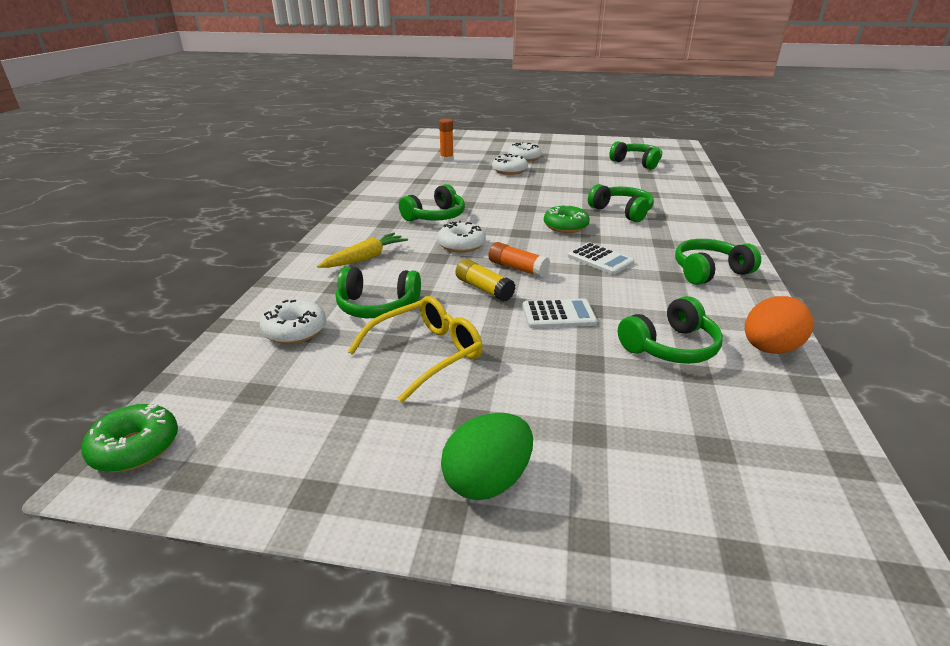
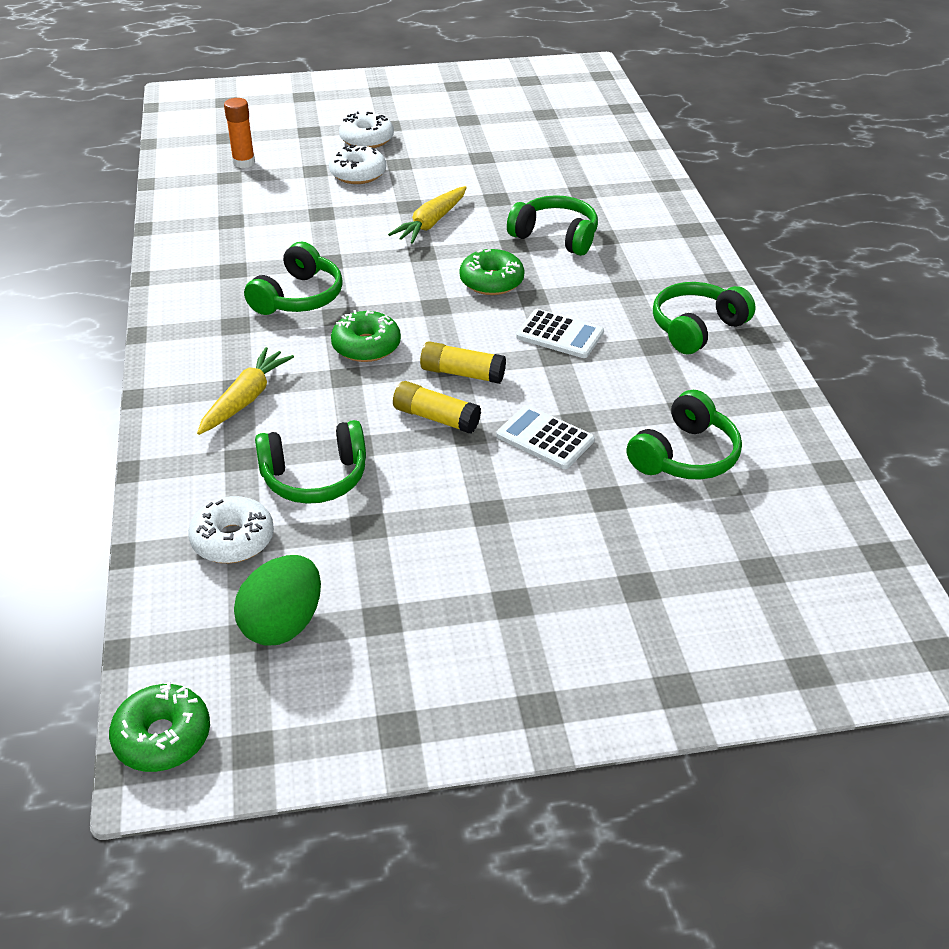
camera: 20 degrees left, 10 degrees up
(426, 354) = (418, 533): yellow glasses -> none
(461, 245) = (366, 346): white donut -> green donut
(487, 481) = (562, 665): green egg -> green egg (283, 624)
(517, 268) = (462, 373): orange glue stick -> yellow glue stick
(541, 195) = (431, 223): none -> yellow carrot
(558, 315) = (545, 438): white calculator -> white calculator turned 120 degrees counterclockwise
(636, 163) = (540, 123): green headphones -> none
(769, 349) = (786, 433): orange egg -> none

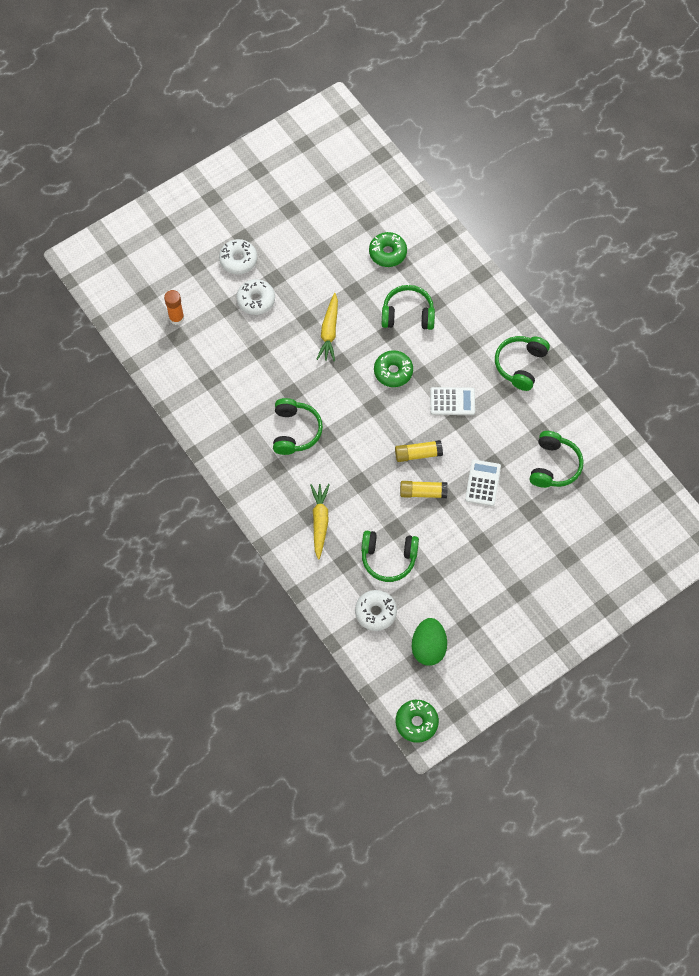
camera: 25 degrees left, 25 degrees up
(315, 477) = (388, 558): green headphones -> green headphones turned 45 degrees clockwise
(366, 346) = (356, 455): green donut -> green donut (387, 253)
(545, 438) = (483, 483): white calculator -> white calculator turned 90 degrees clockwise

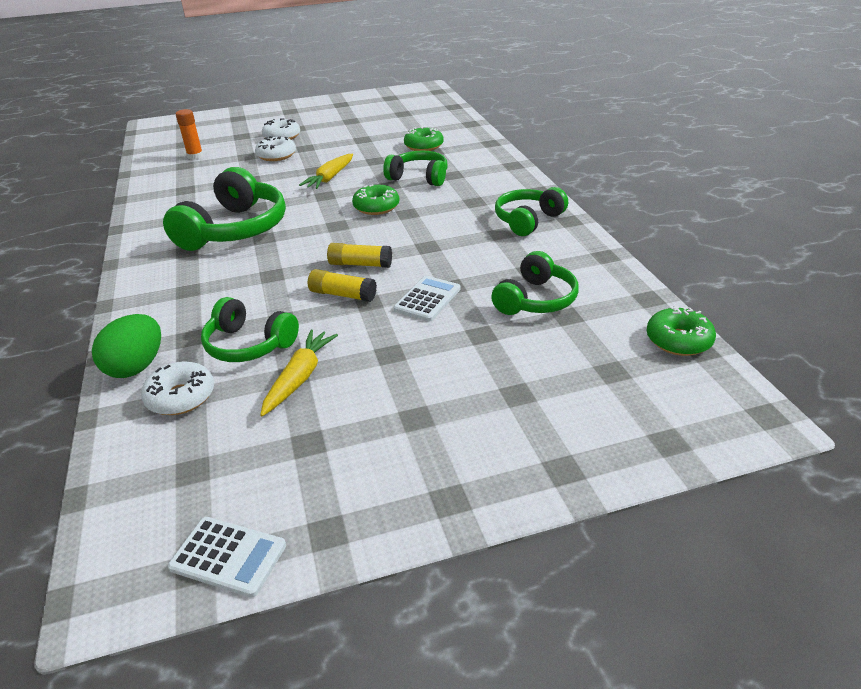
camera: 20 degrees right, 30 degrees down
(295, 431) = (235, 229): green headphones -> green headphones, size x1.61
(320, 521) = (194, 297): yellow carrot -> yellow carrot (300, 377)
(416, 722) = (111, 567): green donut -> green donut (678, 340)
(428, 647) = (223, 457): green egg -> green egg (136, 366)
(452, 401) = (430, 234): white calculator -> white calculator (228, 557)

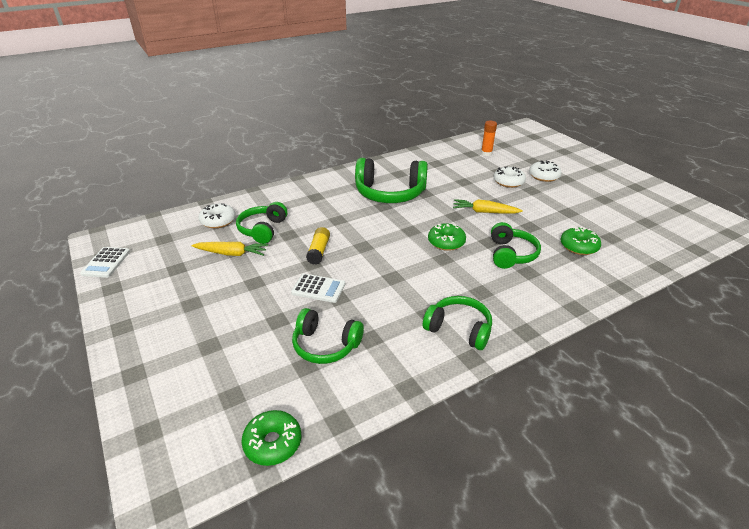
camera: 75 degrees right, 0 degrees up
(136, 366) = (243, 202): green egg -> none
(360, 264) = (358, 251): yellow glue stick -> none

